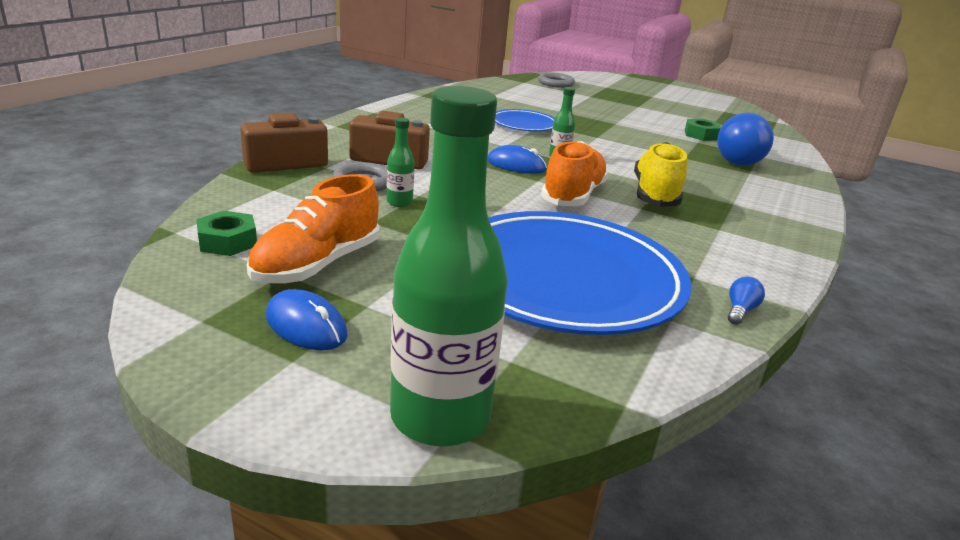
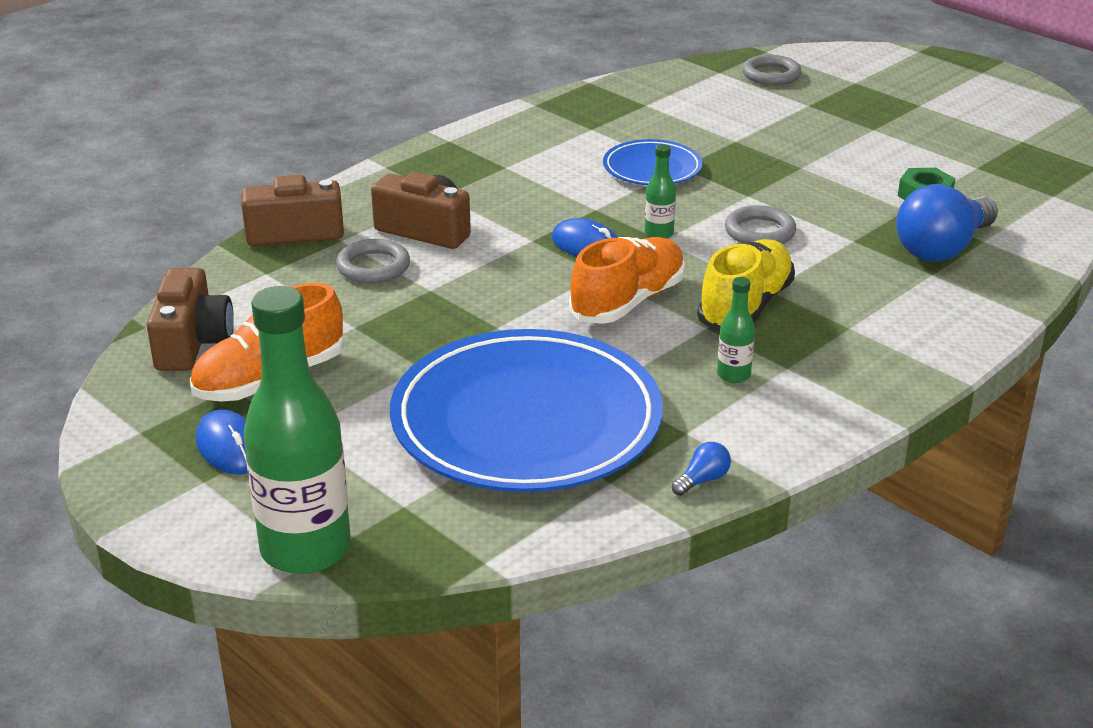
camera: 20 degrees right, 5 degrees up
(227, 241) = (192, 343): green nut -> brown camera
(399, 202) = (400, 300): green bottle -> green bottle (733, 375)
(623, 154) = (760, 232): none -> grey ring

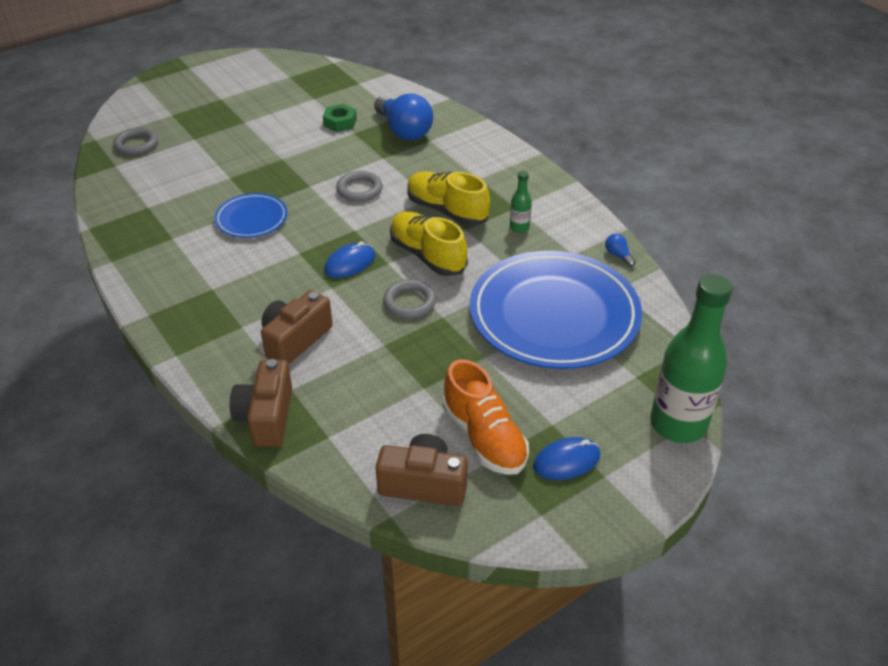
camera: 80 degrees left, 10 degrees up
(373, 267) = (340, 373): grey ring -> grey ring (409, 302)
(628, 301) = (427, 255): orange shoe -> yellow shoe
(659, 233) = (345, 230): green bottle -> none

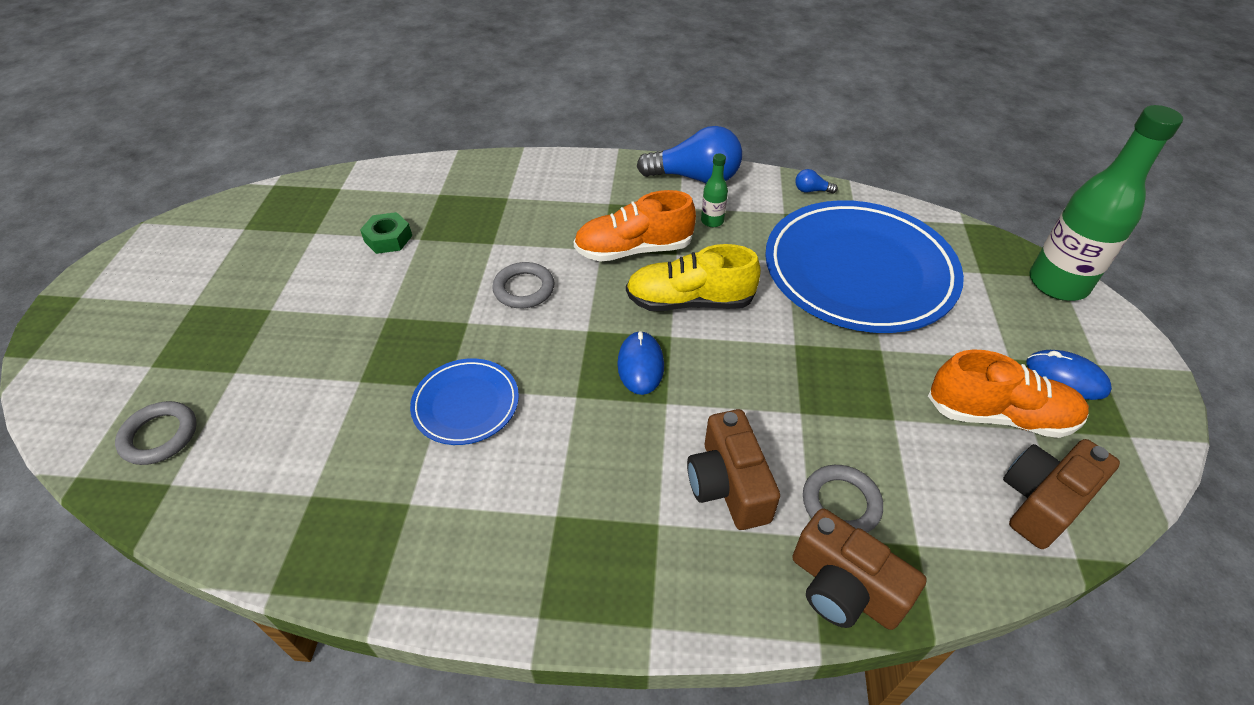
camera: 50 degrees left, 5 degrees up
(404, 130) = (468, 205): blue light bulb -> blue light bulb (695, 177)
(409, 302) = (750, 355): grey ring -> grey ring (841, 503)
(446, 210) = (633, 250): yellow shoe -> orange shoe
(566, 461) = (1066, 377): blue mouse -> blue mouse turned 75 degrees counterclockwise

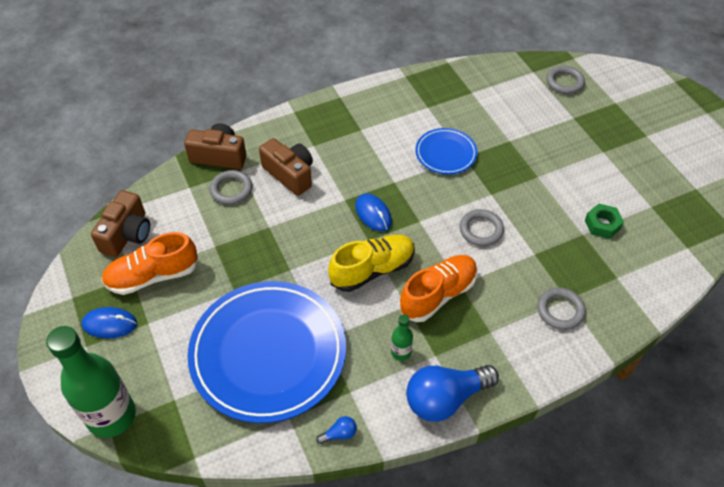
camera: 150 degrees right, 5 degrees up
(525, 192) = (560, 310): none -> grey ring

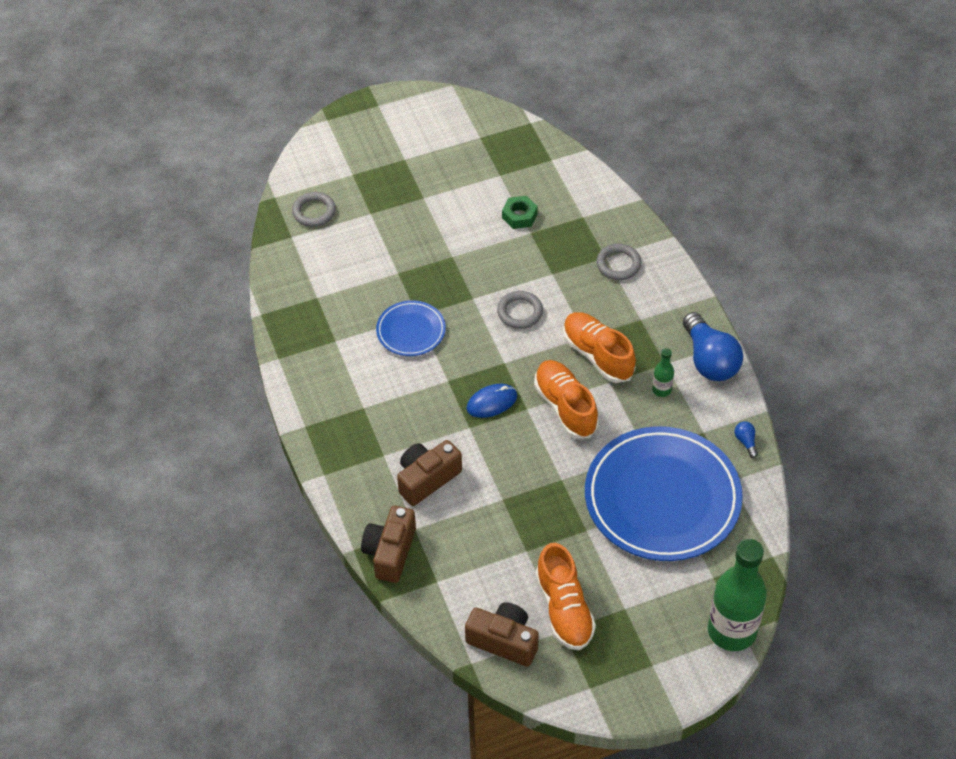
camera: 85 degrees left, 0 degrees up
(109, 324) = (625, 645): blue mouse -> none
(231, 189) = (445, 537): grey ring -> none
(372, 270) = (565, 407): yellow shoe -> orange shoe

